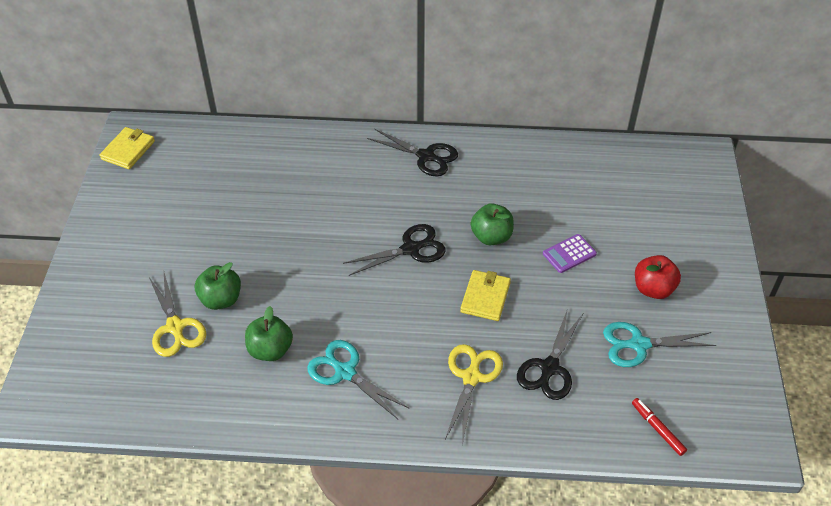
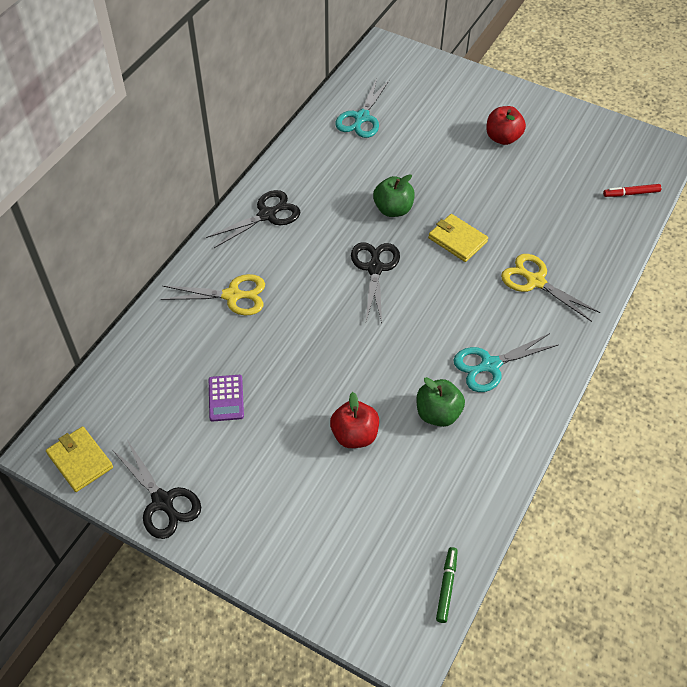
camera: 65 degrees left, 5 degrees up
(96, 414) = (446, 586): none -> green marker
(175, 327) = (369, 485): yellow scissors -> yellow scissors (232, 296)
(221, 299) = (354, 435): green apple -> red apple
(549, 368) = (549, 230): black scissors -> black scissors (162, 501)
(569, 254) = (440, 169): purple calculator -> purple calculator (226, 398)
(639, 344) = (551, 169): turquoise scissors -> turquoise scissors (361, 117)

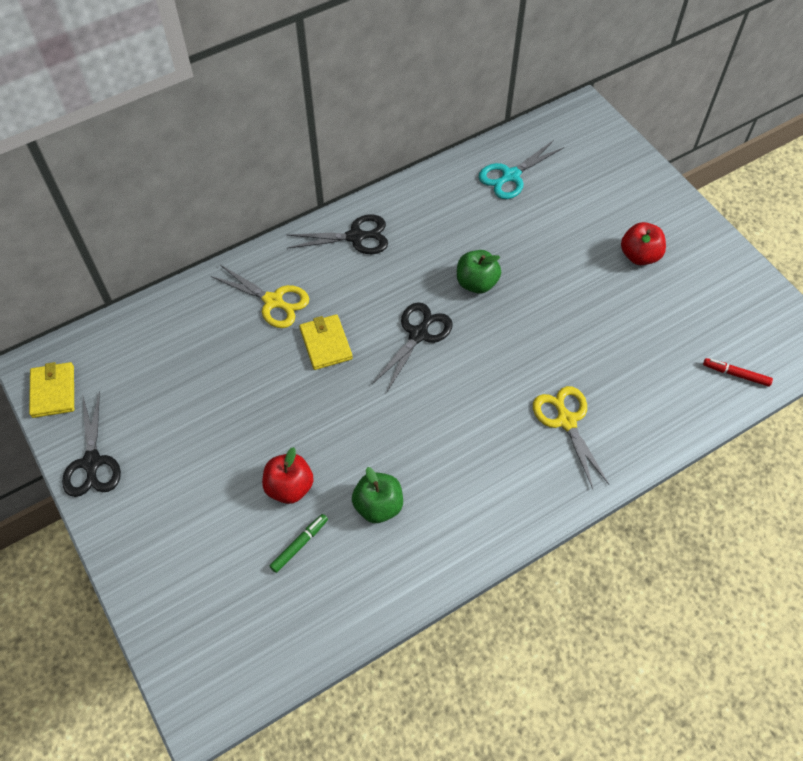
camera: 30 degrees right, 5 degrees up
(226, 398) = (204, 395): purple calculator -> none
(446, 586) = (272, 673): green marker -> green marker (299, 545)
(457, 240) = (518, 342): yellow wallet -> yellow wallet (326, 344)
(490, 365) = (461, 483): turquoise scissors -> none

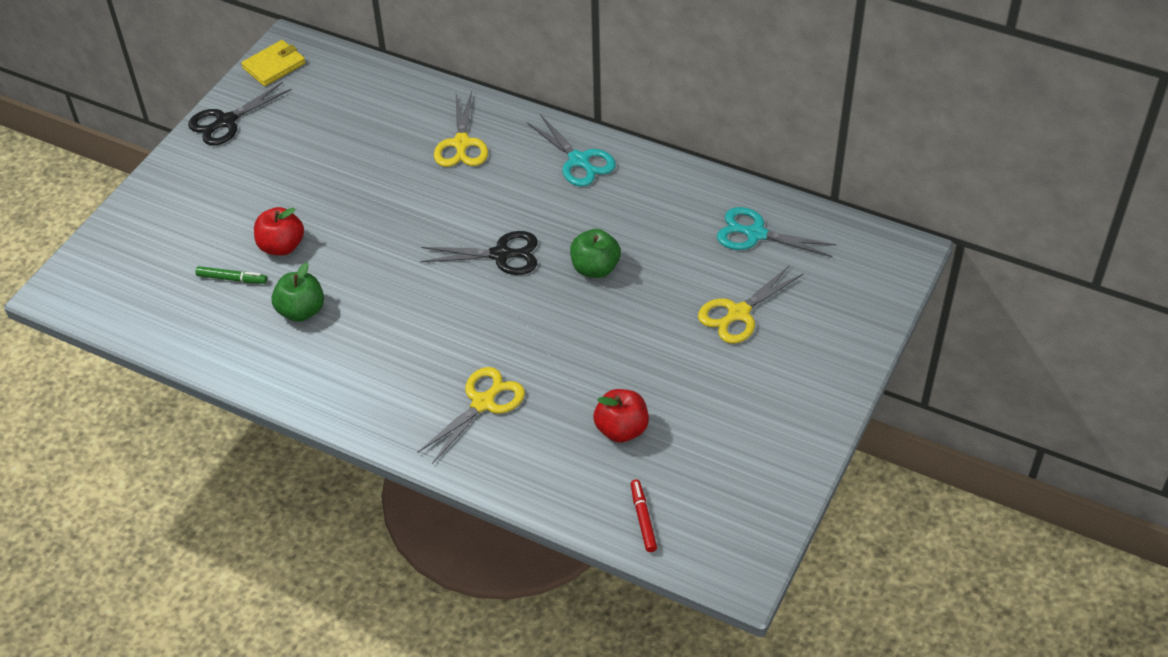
camera: 60 degrees right, 10 degrees down
(326, 344) = (442, 198): yellow wallet -> none
(355, 237) = (578, 160): black scissors -> turquoise scissors
(579, 224) = (738, 313): none -> yellow scissors
(639, 255) = (737, 378): red apple -> red apple (621, 429)

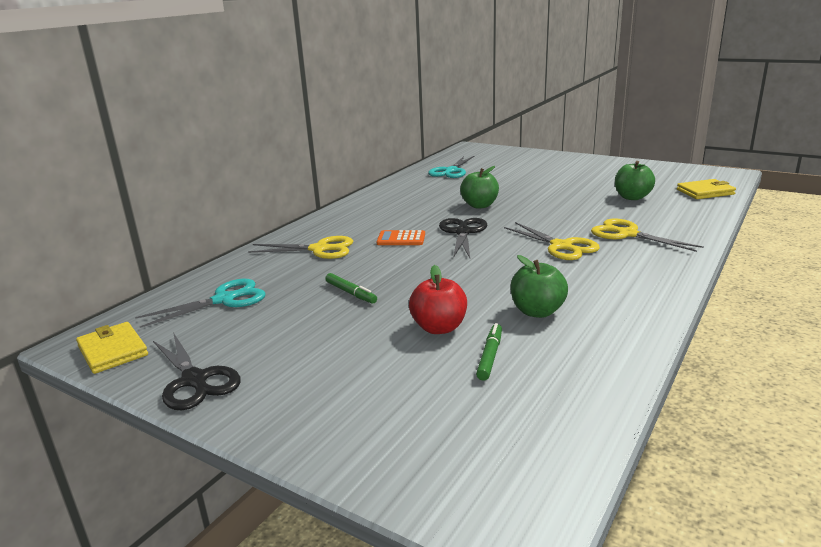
camera: 85 degrees left, 25 degrees down
(355, 182) = (351, 293): none -> green marker
(485, 204) = (401, 239): none -> orange calculator
(578, 160) = (362, 211): turquoise scissors -> turquoise scissors (224, 300)
(621, 429) = (632, 197): red apple -> green apple
(643, 519) = (705, 192): red marker -> yellow wallet
(738, 313) = (520, 174): yellow scissors -> yellow scissors (561, 246)

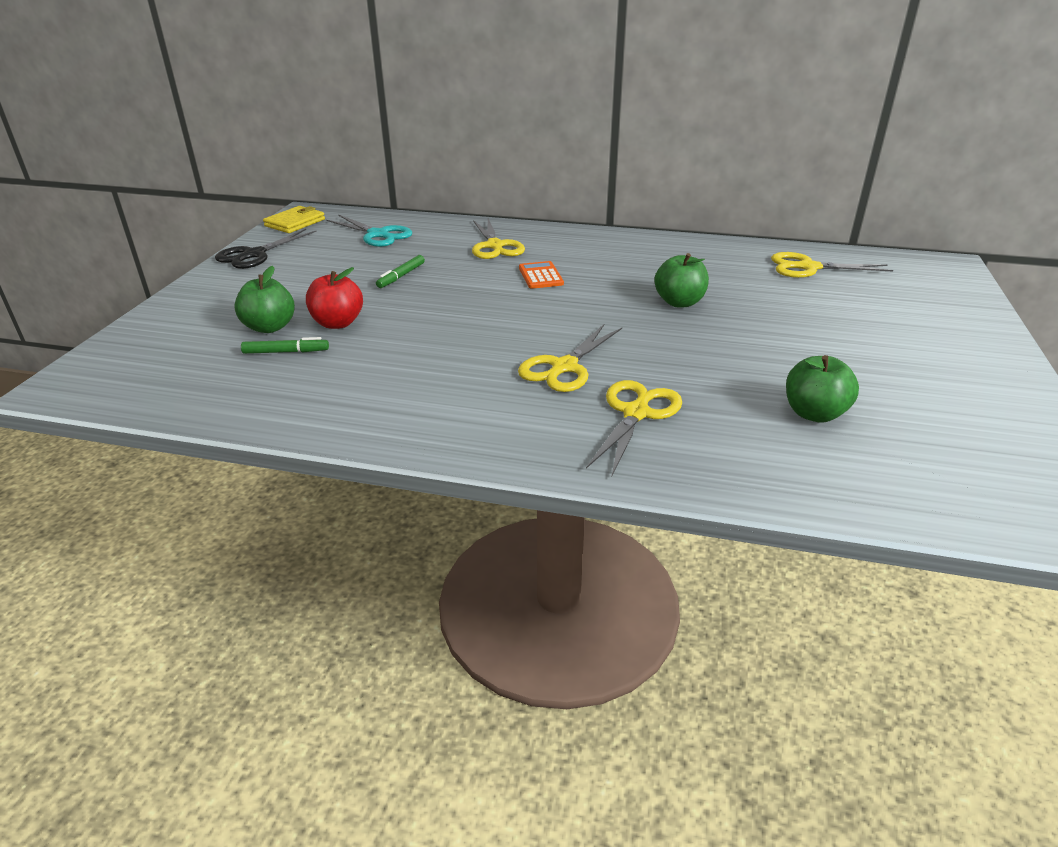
camera: 70 degrees right, 10 degrees up
(451, 171) = (809, 267): turquoise scissors -> yellow scissors
(463, 232) = (578, 304): black scissors -> none
(537, 311) = (377, 366): green apple -> green apple (270, 327)
(705, 192) = (920, 492): yellow wallet -> none

